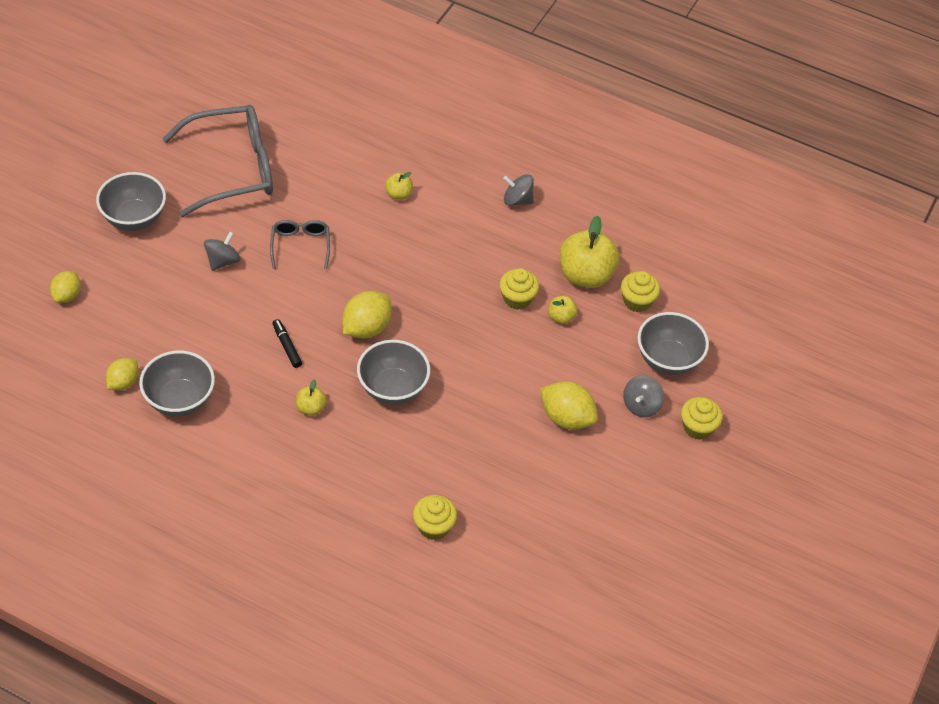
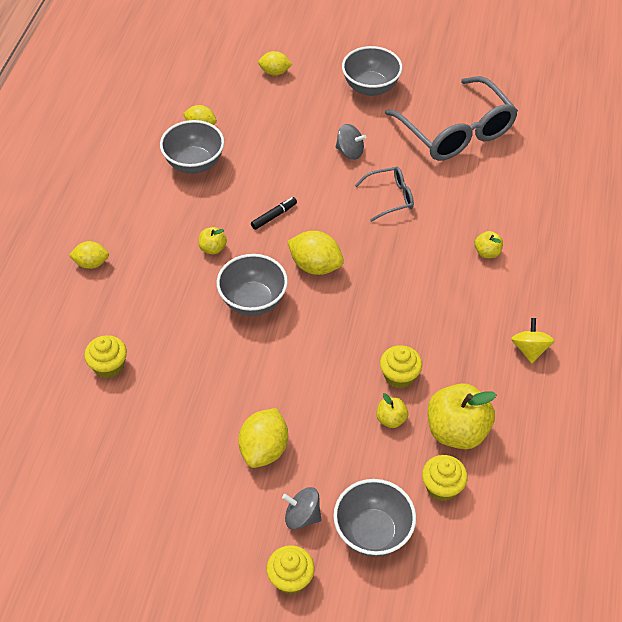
camera: 80 degrees right, 0 degrees up
(290, 521) = (91, 263): none -> yellow lemon
(517, 200) = (530, 349): grey spinning top -> yellow spinning top

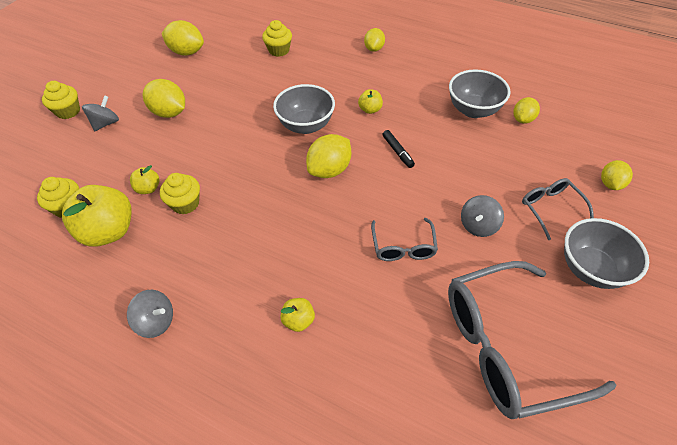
camera: 105 degrees right, 0 degrees up
(129, 480) = (187, 52): none -> yellow lemon
(315, 108) = (550, 208): none -> grey glasses
(373, 532) = (66, 158): grey bowl -> none
(530, 349) = (156, 321): yellow spinning top -> grey spinning top

